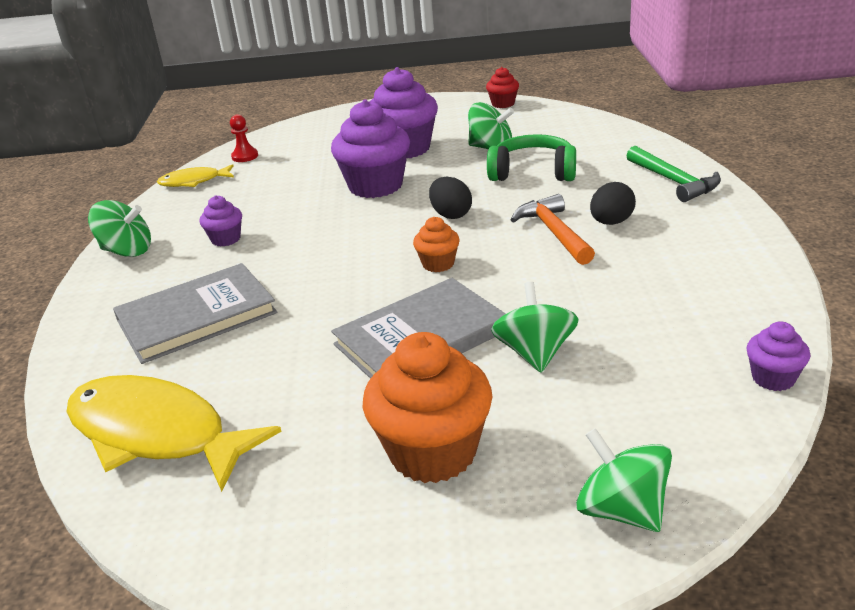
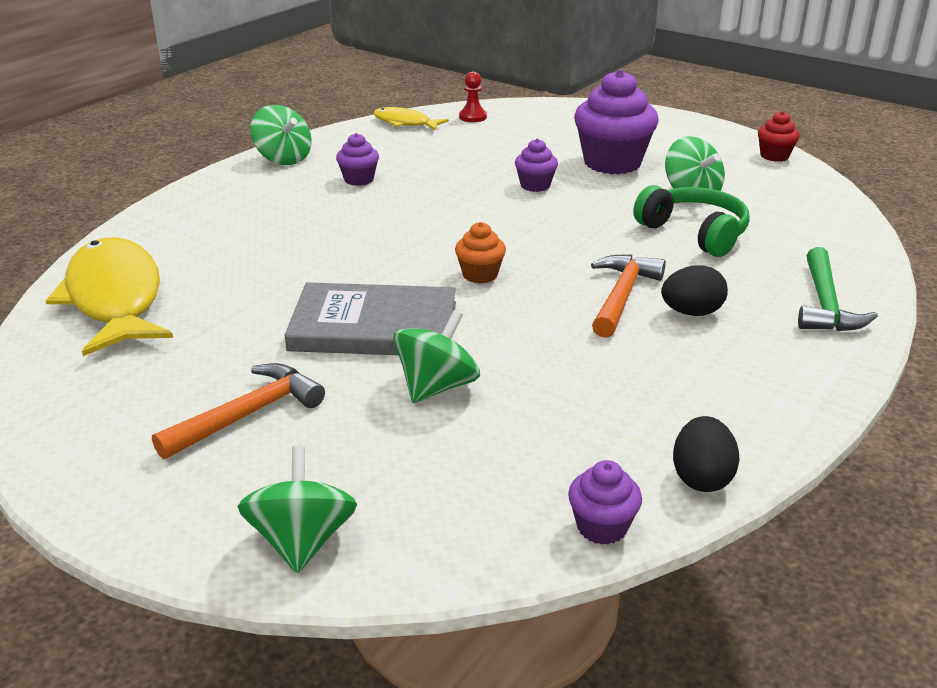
camera: 35 degrees right, 0 degrees up
(196, 317) = (254, 229): grey book -> none
(375, 186) = (535, 185): purple cupcake -> purple cupcake, size x0.50
(433, 452) = (248, 414): orange cupcake -> orange hammer
(451, 214) = (557, 238): black egg -> black egg (701, 478)

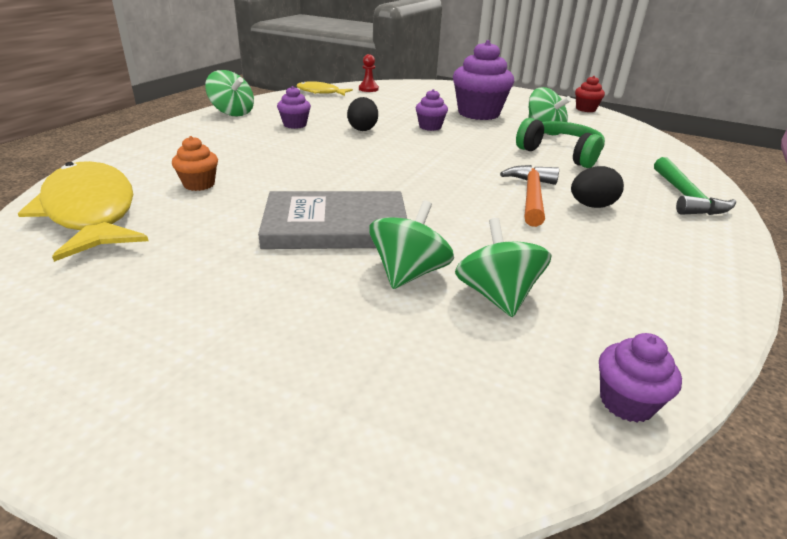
camera: 10 degrees left, 0 degrees up
(248, 414) = (231, 309): orange hammer -> none
(302, 541) = (316, 449): green spinning top -> green spinning top (497, 296)
(480, 275) = (412, 184): orange cupcake -> orange cupcake (199, 184)
(701, 478) = (686, 342): black egg -> black egg (362, 129)

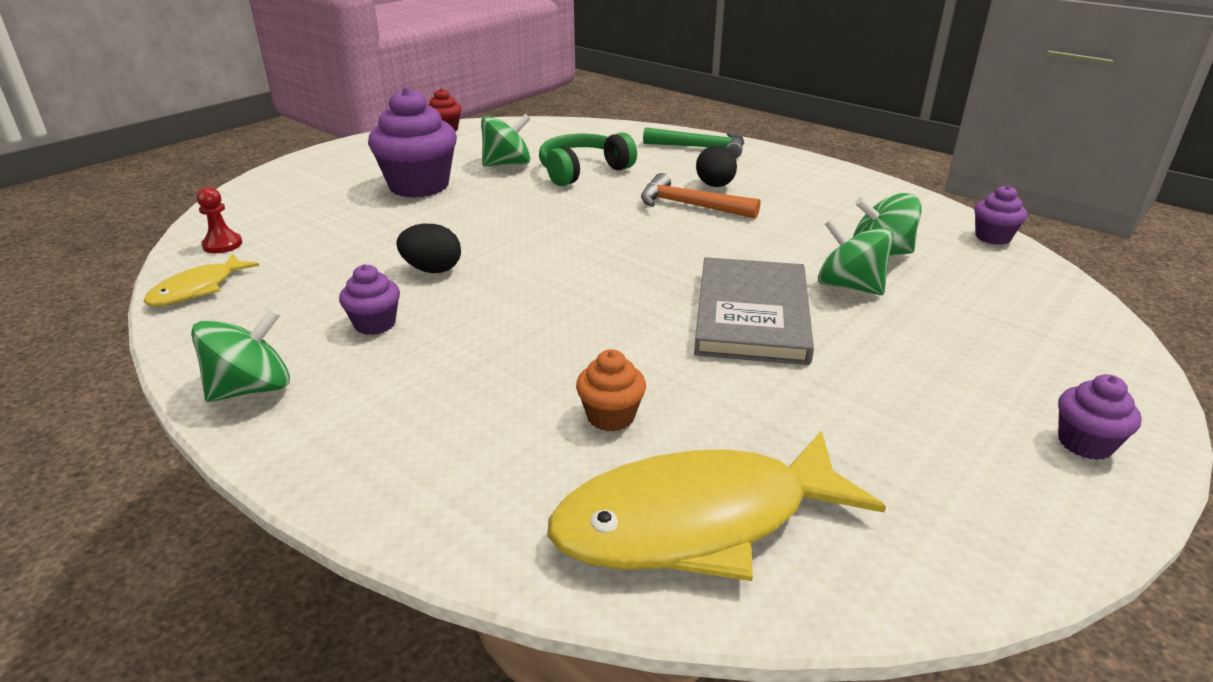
camera: 75 degrees left, 0 degrees up
(430, 127) = (453, 223): purple cupcake -> purple cupcake (1085, 443)

